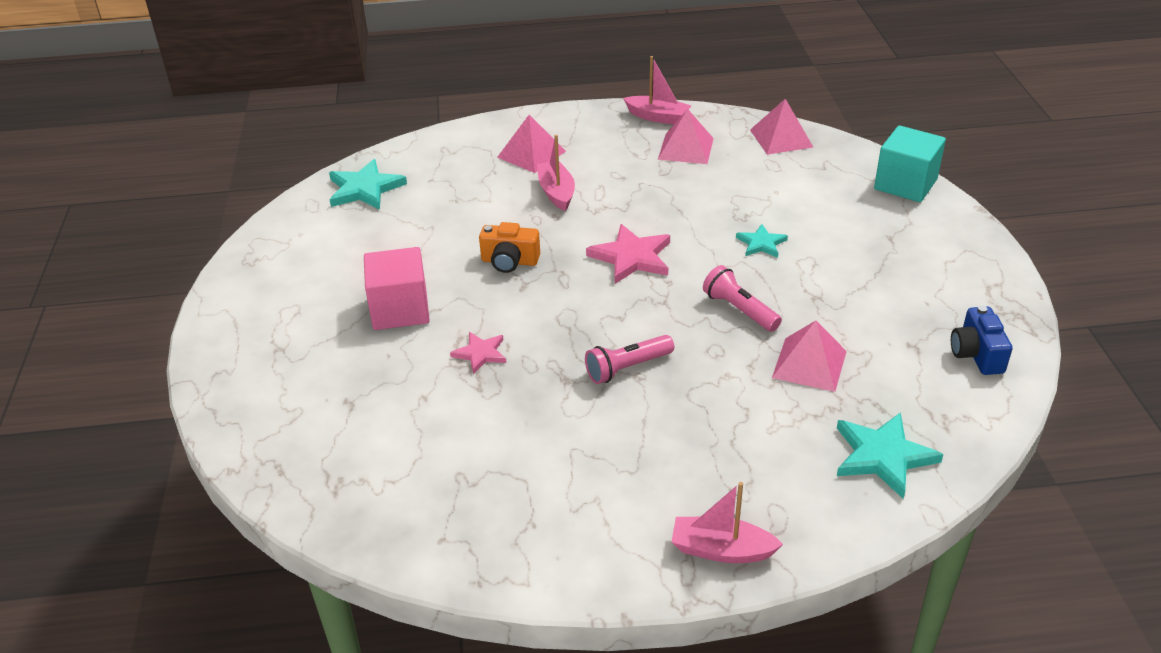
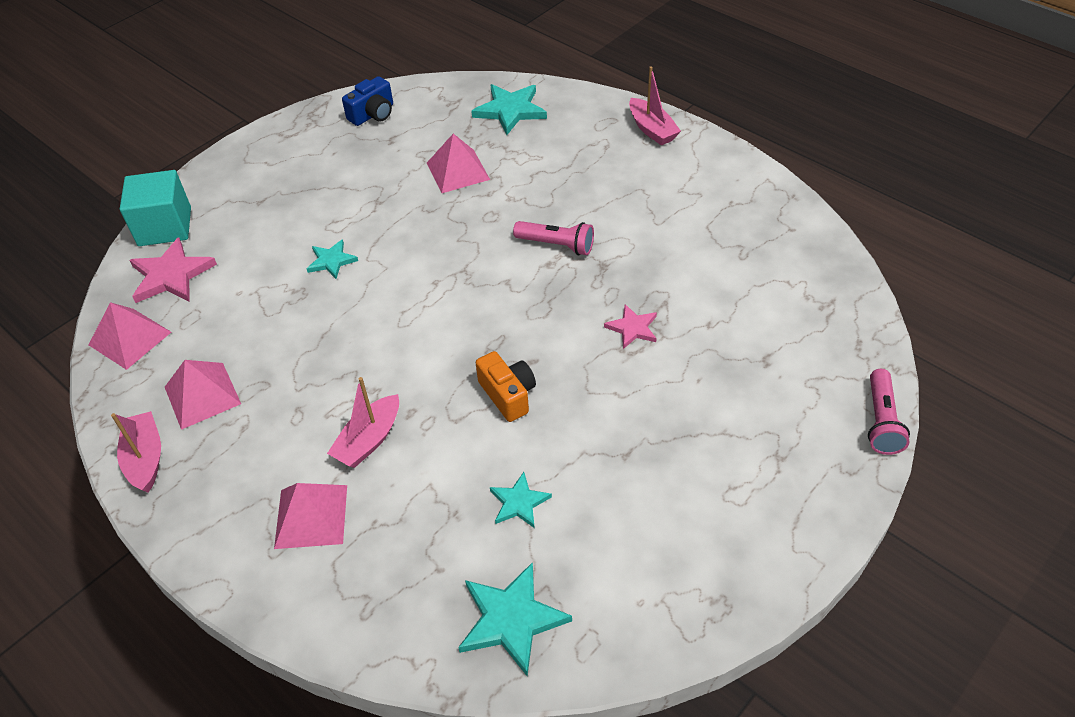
camera: 130 degrees left, 10 degrees up
(400, 310) = (645, 417): pink cube -> none
(425, 225) = (519, 502): none -> turquoise star
(631, 257) = (424, 322): pink star -> pink star (171, 275)
(739, 310) = (432, 228): pink flashlight -> pink flashlight (881, 421)

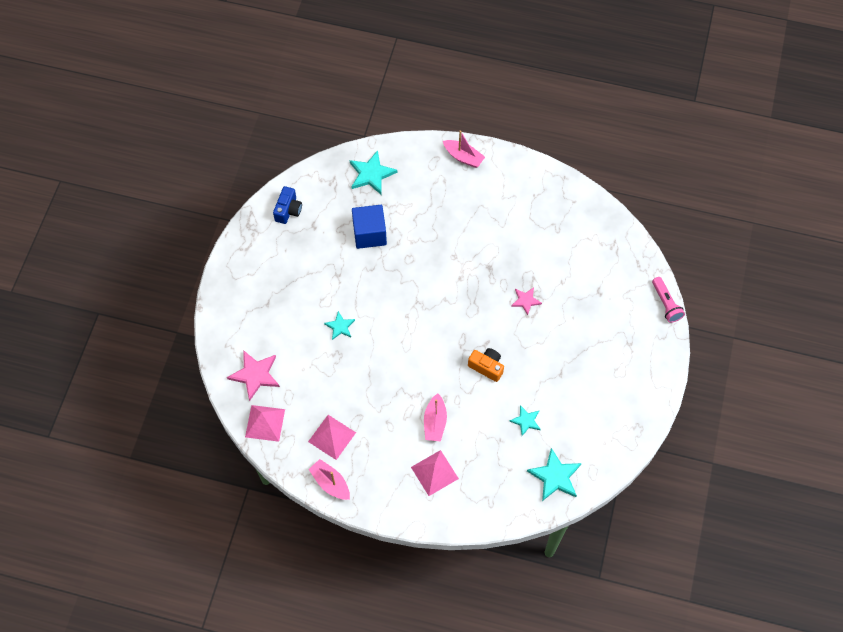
camera: 30 degrees left, 15 degrees up
(165, 227) = (224, 345): turquoise cube -> none
(458, 171) = (369, 234): pink pyramid -> blue cube
(556, 245) = (457, 264): pink flashlight -> none

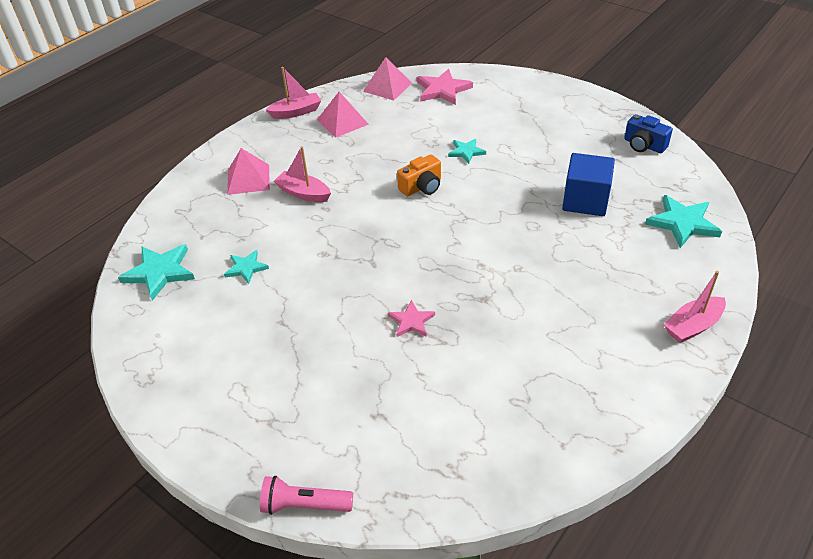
camera: 115 degrees right, 20 degrees down
(486, 367) = (340, 254): orange camera -> orange camera (422, 187)

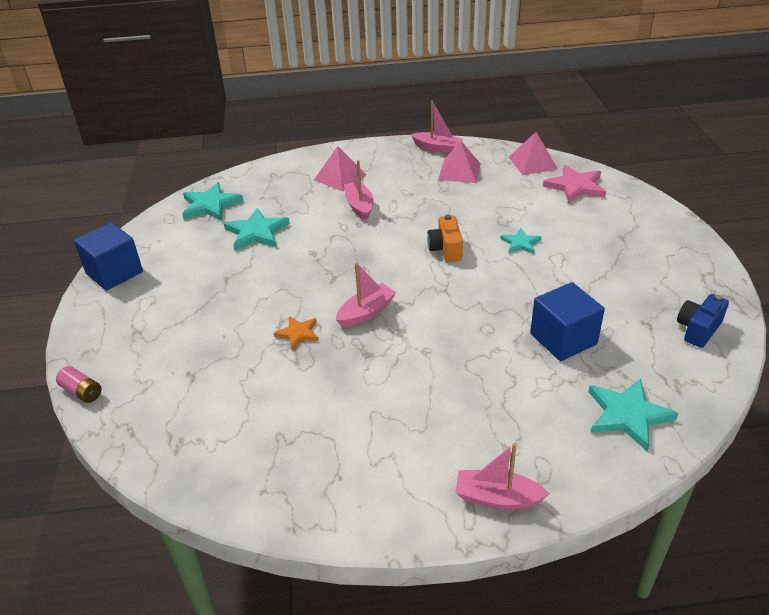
camera: 45 degrees right, 5 degrees down
(160, 391) = (114, 273): none -> blue cube
(246, 268) = (257, 232): turquoise star -> turquoise star, size x1.68
(304, 505) = (82, 392): pink flashlight -> pink battery
(411, 321) = (298, 333): pink star -> orange star
(422, 187) = (445, 249): orange camera -> orange camera turned 75 degrees clockwise
(437, 270) = (366, 312): none -> pink boat
(644, 145) = (698, 329): blue camera -> blue camera turned 45 degrees clockwise

